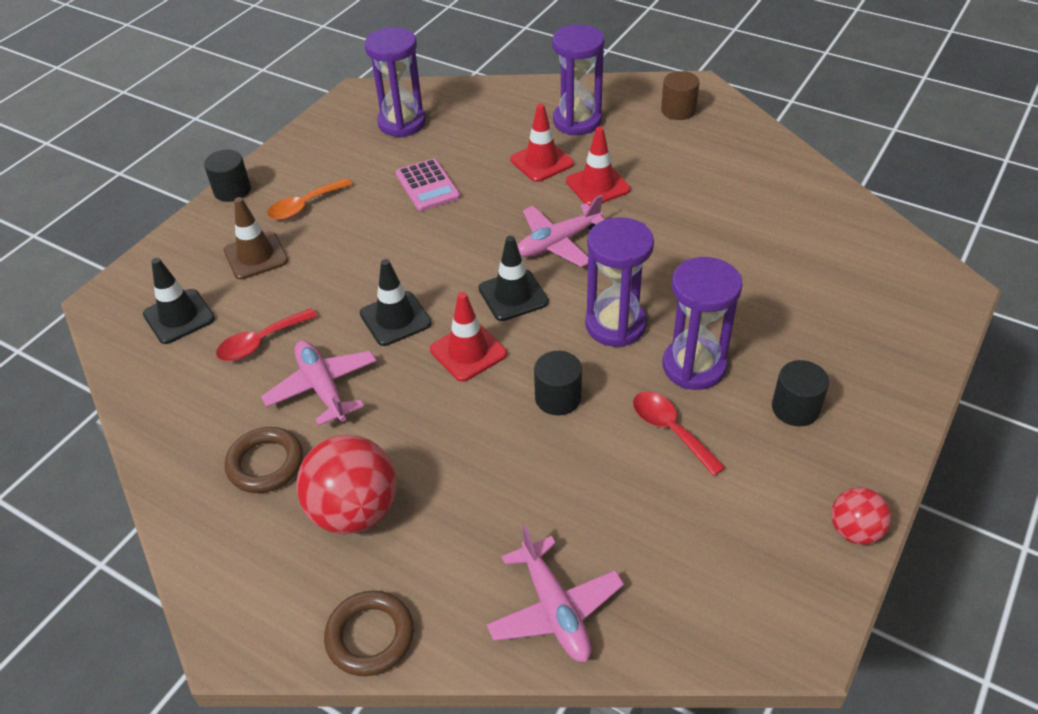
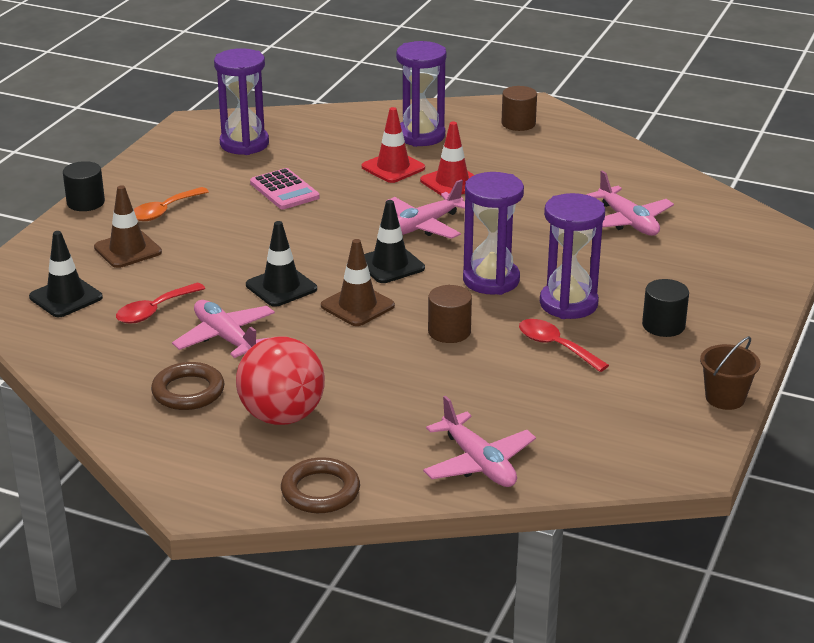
camera: 10 degrees left, 15 degrees down
(468, 352) = (357, 306): red traffic cone -> brown traffic cone
(558, 398) = (449, 331): black cylinder -> brown cylinder
(774, 251) = (627, 222): none -> pink plane
(854, 531) = (725, 398): red ball -> brown bucket

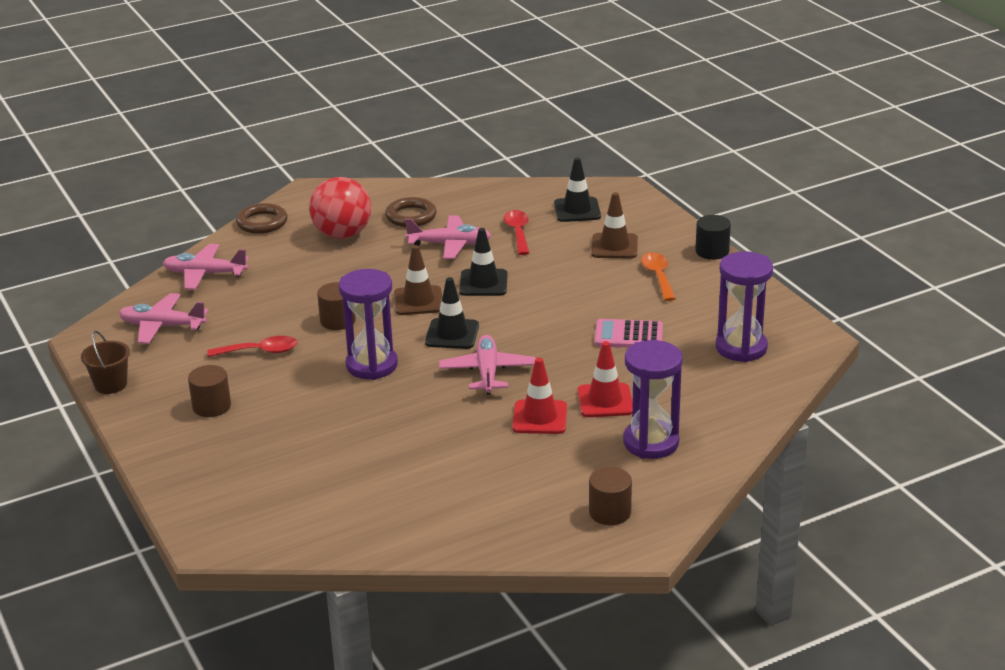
camera: 130 degrees right, 0 degrees up
(568, 304) = (295, 382): purple hourglass -> none
(627, 222) = (357, 472): pink plane -> pink plane (162, 326)
(663, 325) = (211, 406): black cylinder -> brown cylinder

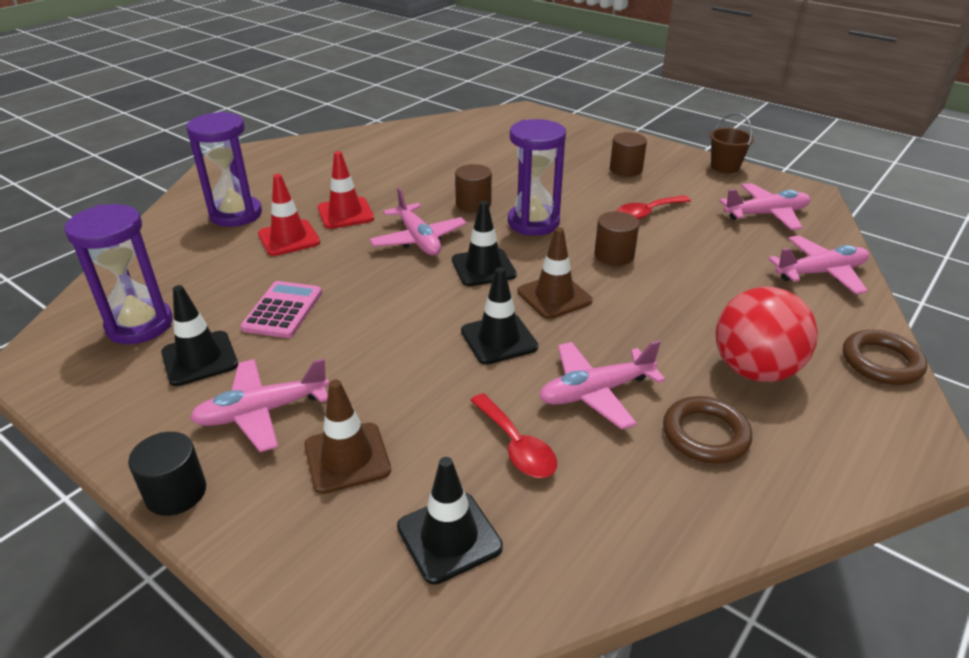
camera: 155 degrees right, 5 degrees up
(610, 512) = (260, 167): brown cylinder -> brown cylinder (473, 204)
(628, 335) = (283, 310): pink calculator -> pink calculator turned 60 degrees counterclockwise
(658, 276) = (262, 412): orange spoon -> pink plane
(696, 315) = (199, 358): none -> black traffic cone

